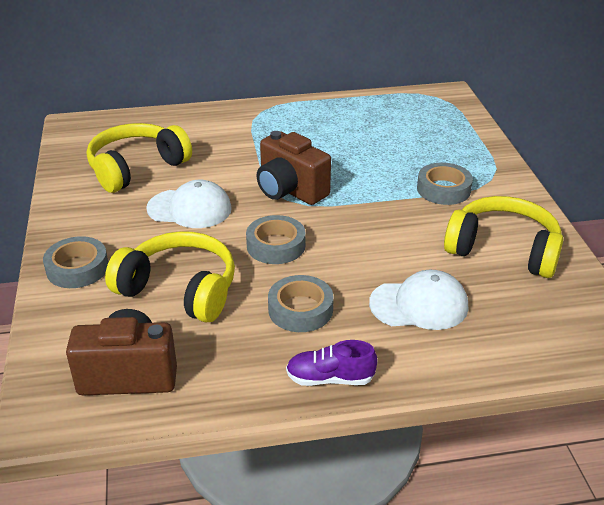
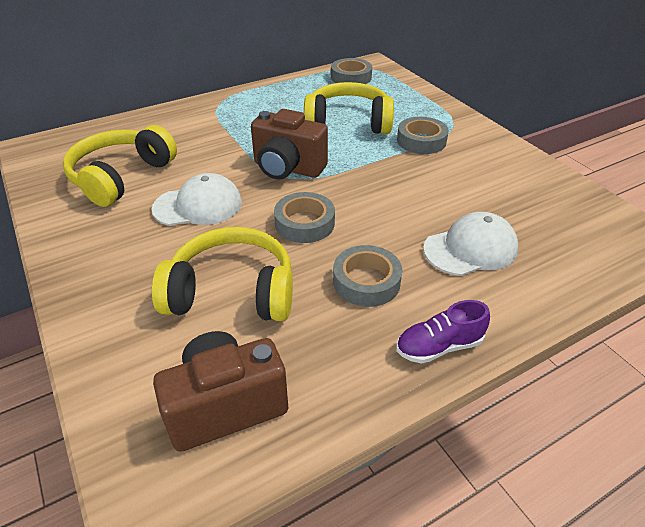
camera: 20 degrees left, 5 degrees up
(77, 268) = (105, 296): grey tape -> grey tape (351, 77)
(503, 250) = (505, 182): yellow headphones -> yellow headphones (348, 123)

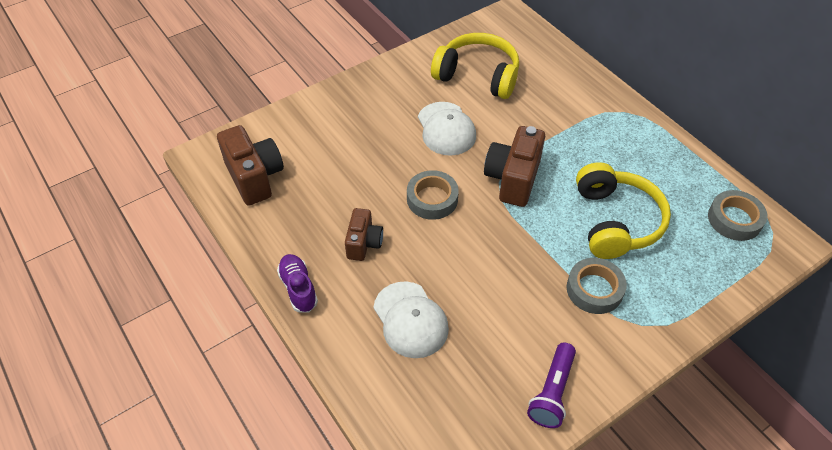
camera: 85 degrees right, 10 degrees up
(232, 292) = (349, 165): yellow headphones -> none
(366, 281) = (364, 243): grey tape -> brown camera
(528, 172) = (552, 392): none -> purple flashlight

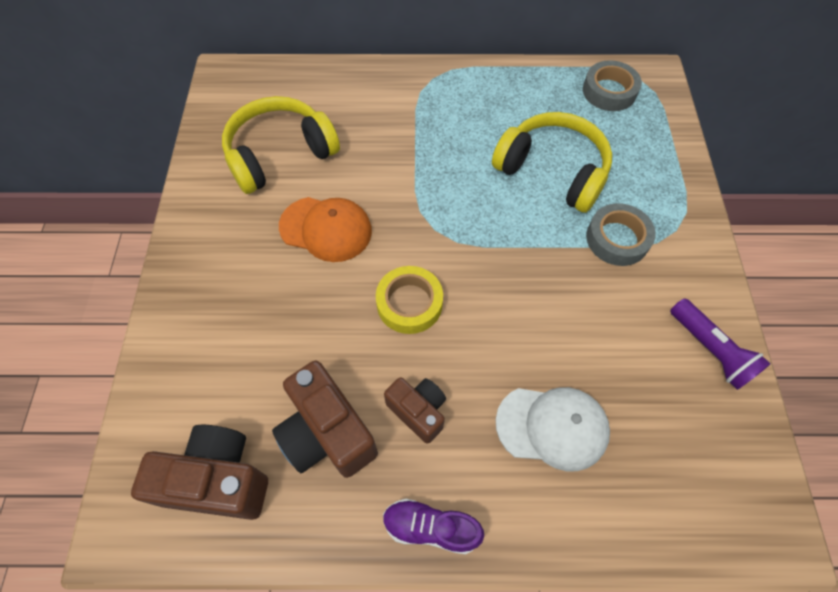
camera: 55 degrees left, 10 degrees up
(432, 199) = (409, 303): grey tape -> yellow tape
(446, 129) = (326, 229): white cap -> orange cap
(513, 179) = (441, 215): brown camera -> brown camera (327, 433)

